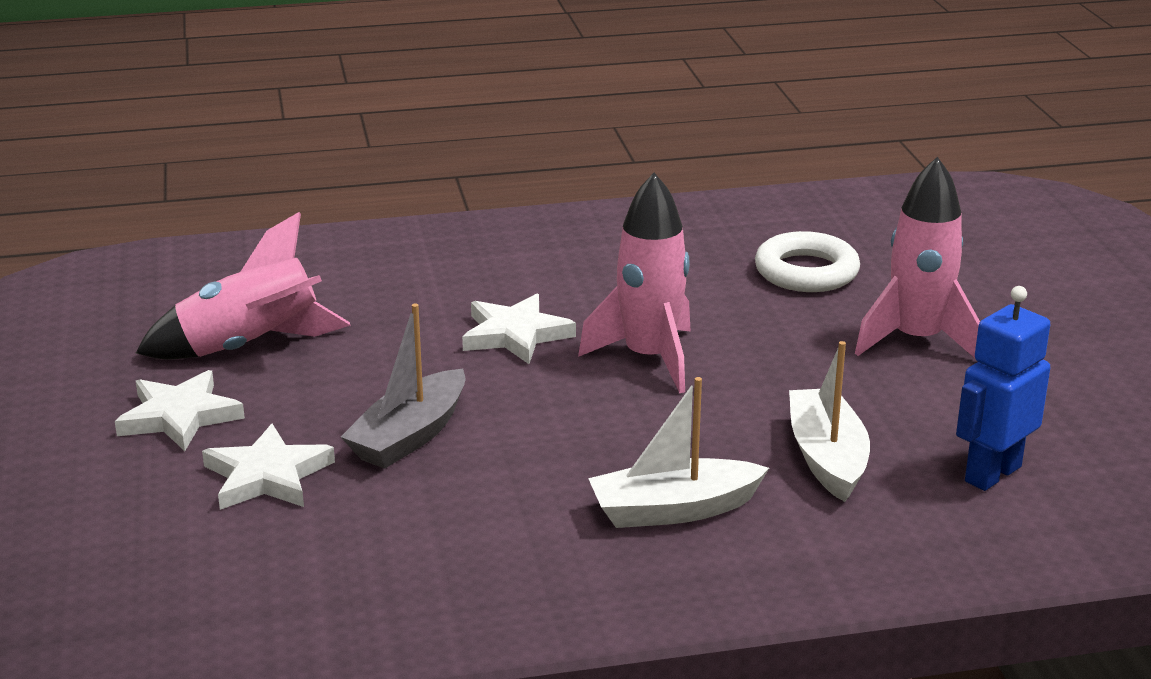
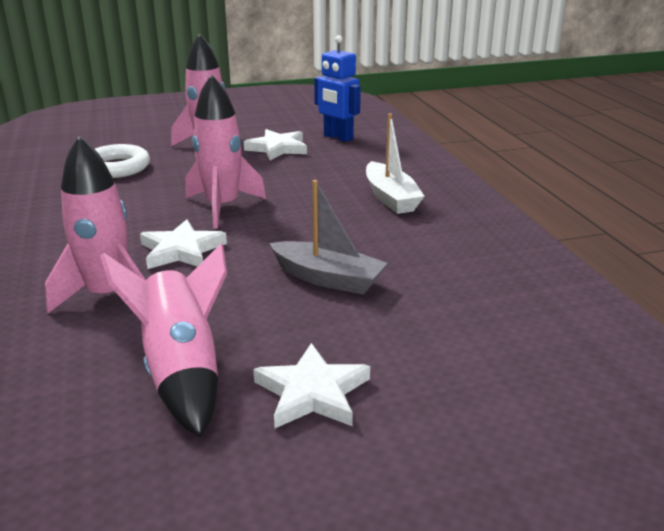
camera: 95 degrees left, 0 degrees up
(267, 476) = (395, 331): white star -> white star (277, 148)
(414, 298) = (108, 296): none -> pink rocket
(827, 458) = (331, 166): white boat -> none

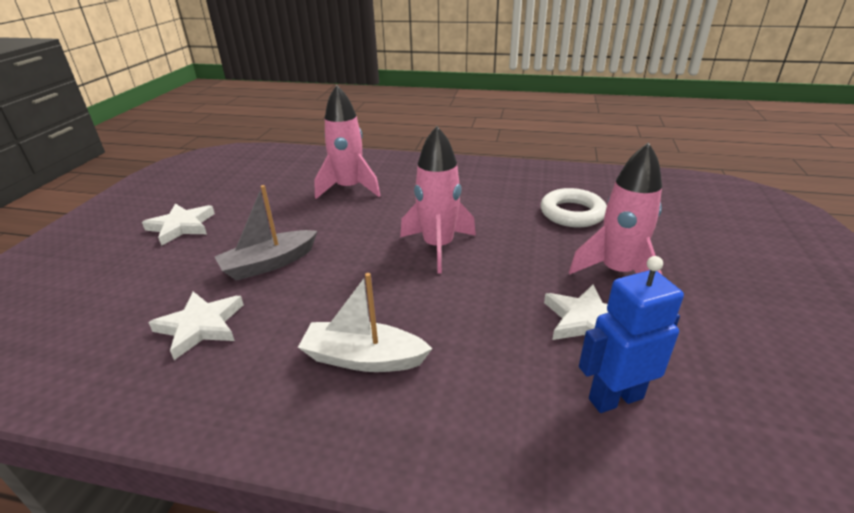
camera: 120 degrees right, 5 degrees up
(182, 250) = (379, 217): white star -> white star (200, 326)
(182, 371) = (252, 198): pink rocket -> none

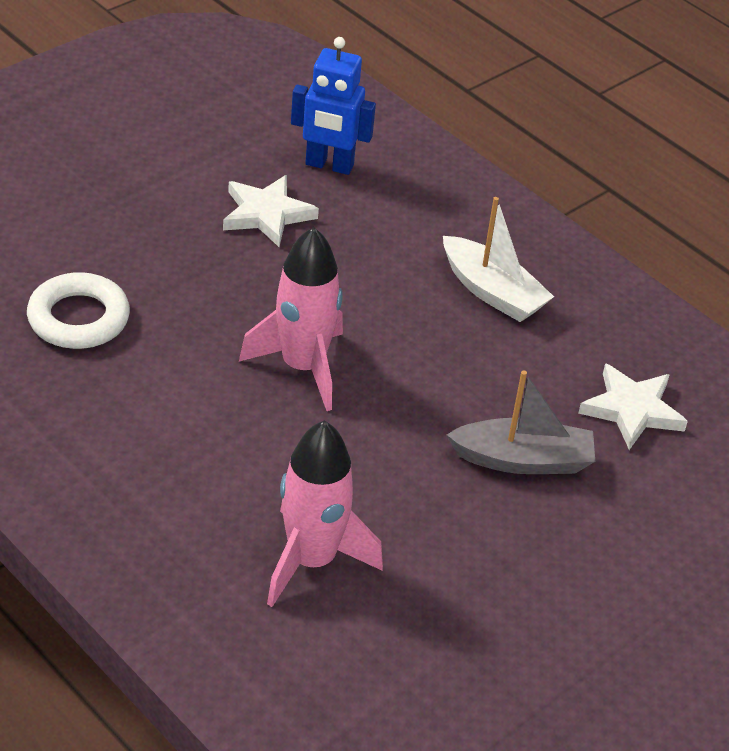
camera: 150 degrees left, 10 degrees up
(181, 226) = (619, 618): white star -> none
(617, 272) = (164, 231): pink rocket -> none

